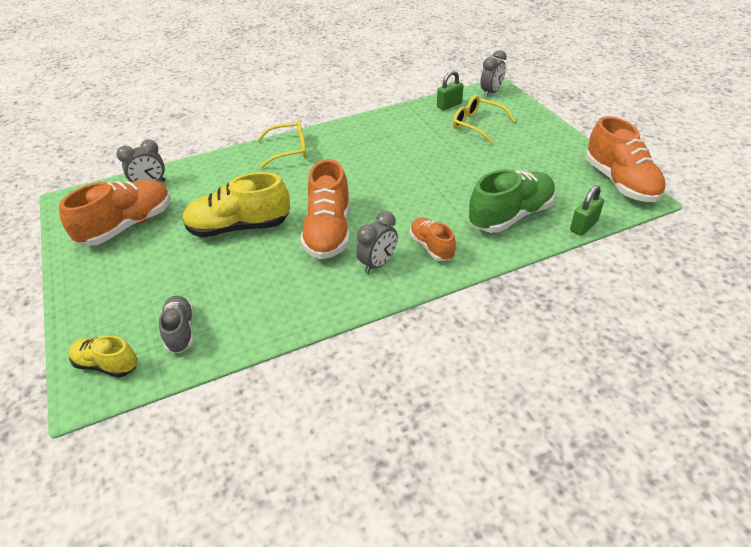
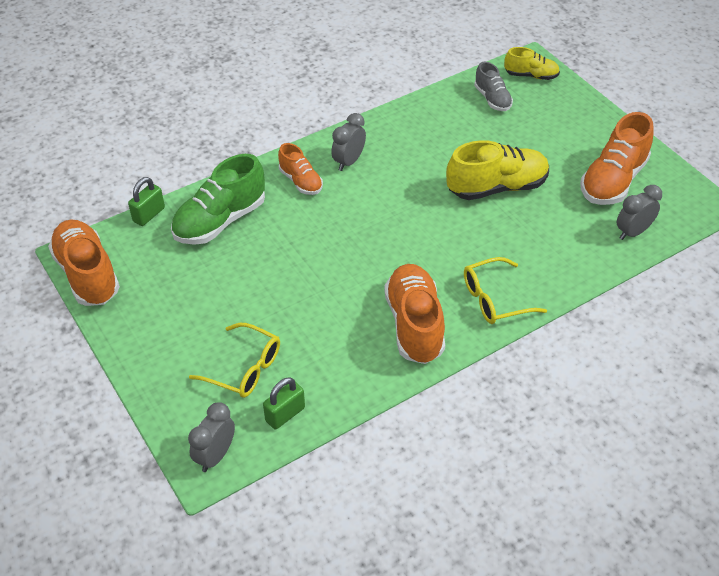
camera: 170 degrees right, 5 degrees up
(329, 232) = (404, 189): orange shoe -> orange shoe (414, 324)

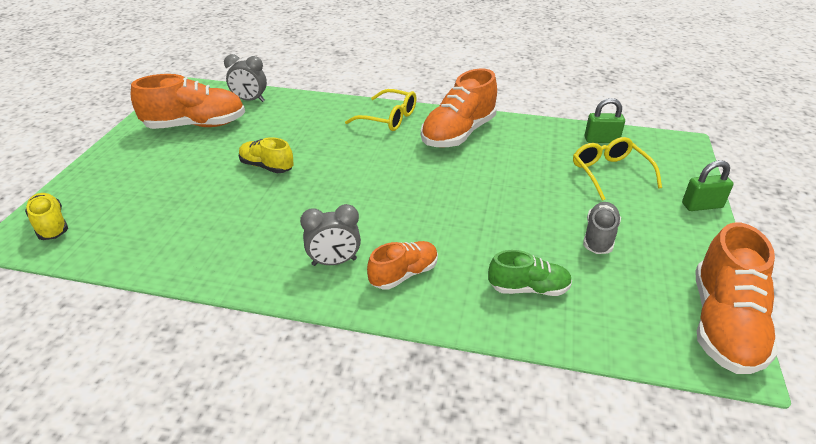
camera: 135 degrees left, 10 degrees down
(149, 215) = (606, 349): green padlock -> green padlock (702, 205)
(215, 455) = (669, 145): grey clock -> none
(220, 221) = (528, 289): green shoe -> green shoe, size x0.57
(301, 181) = (404, 274): orange shoe -> orange shoe turned 45 degrees clockwise
(492, 99) = (122, 229): grey shoe -> grey shoe (599, 237)
(497, 187) = (267, 166): yellow shoe -> yellow shoe, size x0.57

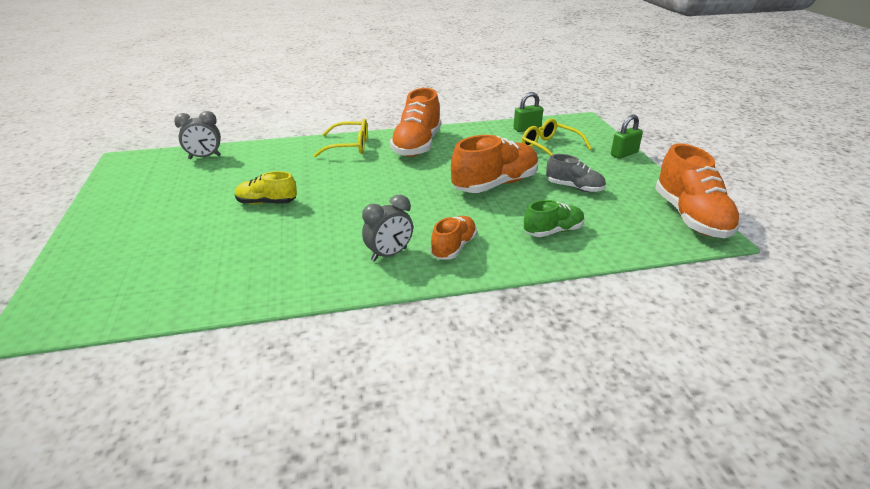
camera: 25 degrees left, 5 degrees down
(51, 225) = (69, 302): yellow shoe -> none
(196, 125) = (164, 187): orange shoe -> orange shoe (495, 184)
(599, 237) = (574, 188): grey shoe -> grey shoe turned 120 degrees clockwise

